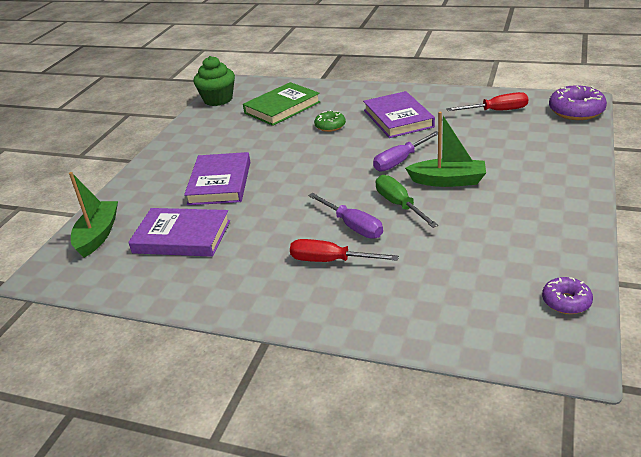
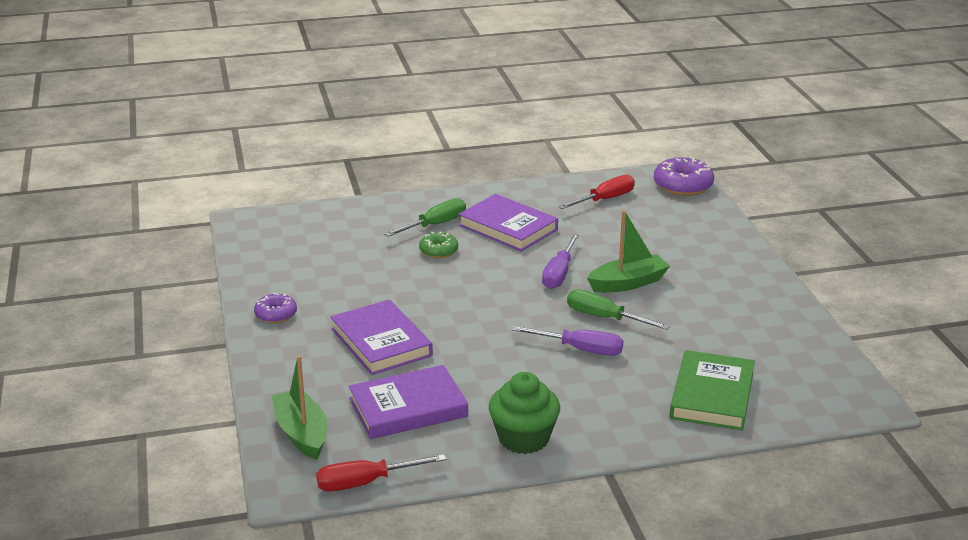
camera: 35 degrees left, 5 degrees down
(218, 99) = (251, 246): green cupcake -> green cupcake (523, 438)
(282, 107) = (352, 240): green book -> green book (712, 395)
(330, 261) = (594, 387): red screwdriver -> red screwdriver (365, 483)
(348, 107) = (435, 225): none -> green screwdriver
(566, 302) = (826, 363): purple donut -> purple donut (276, 315)

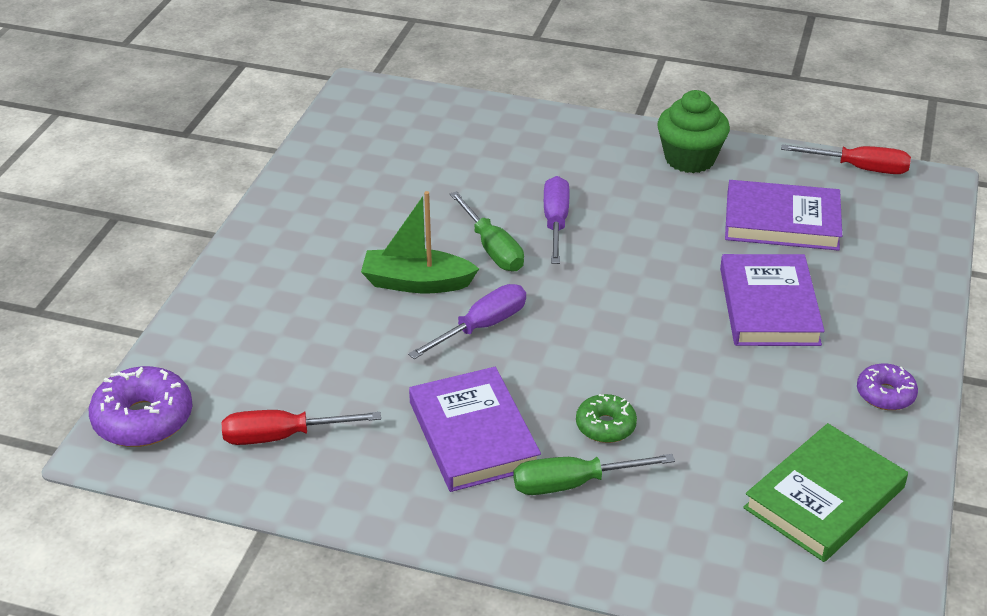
camera: 150 degrees left, 10 degrees up
(302, 433) = (904, 231): green boat -> none
(580, 349) = (555, 222): purple screwdriver -> purple screwdriver turned 45 degrees clockwise
(712, 395) = (481, 139): green book -> green book (824, 498)

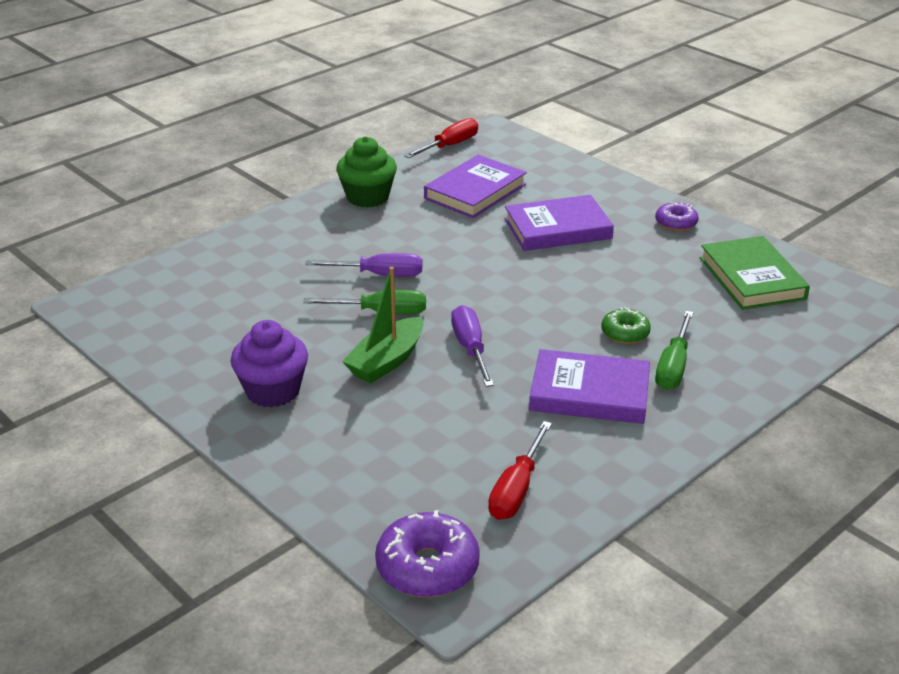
camera: 60 degrees left, 5 degrees down
(320, 237) = (273, 391): none -> purple cupcake
(555, 222) = (379, 275): purple screwdriver -> purple screwdriver turned 150 degrees clockwise
(769, 306) = (557, 228): purple book -> purple book turned 45 degrees counterclockwise

